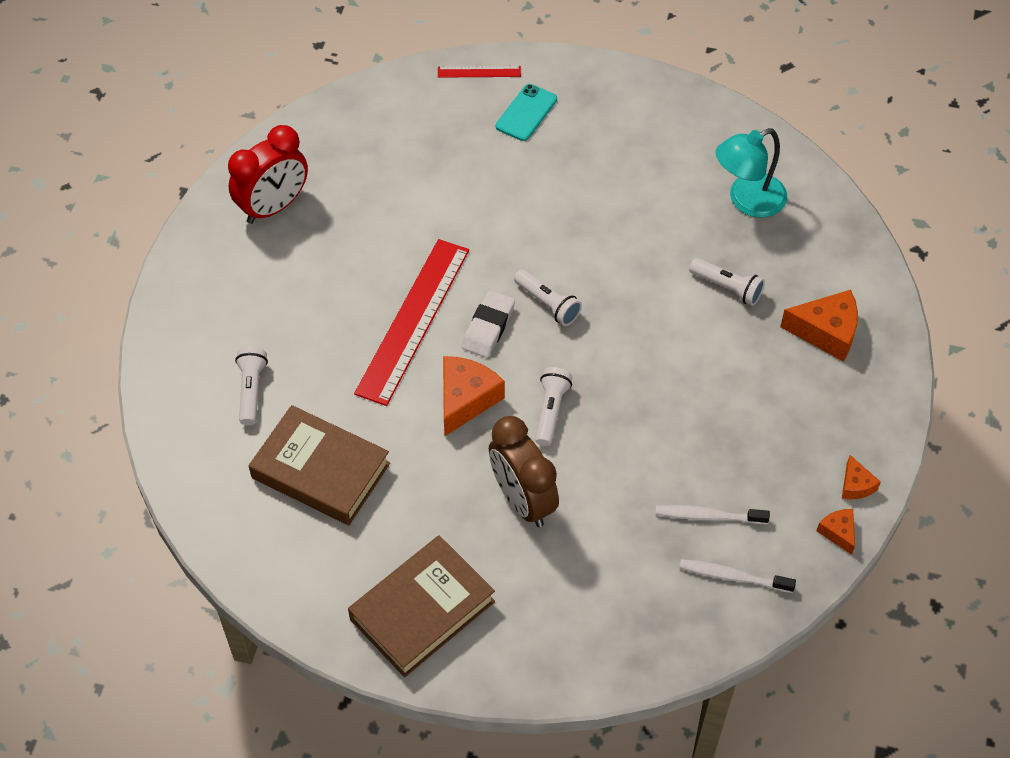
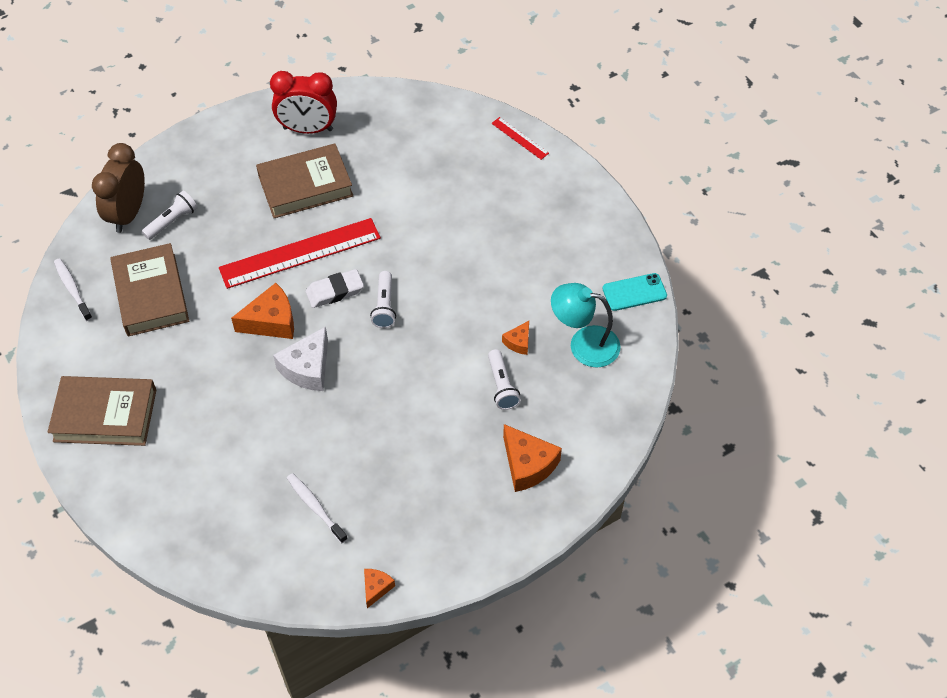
camera: 45 degrees right, 0 degrees up
(339, 258) = (305, 186): none -> brown book
(522, 500) = (229, 404): brown clock -> brown clock (128, 214)
(526, 113) = (516, 184): turquoise phone -> turquoise phone (634, 292)
(551, 411) = (307, 368): white flashlight -> white cheese
(733, 577) = (284, 555): white toothbrush -> white toothbrush (72, 289)
(856, 485) = (423, 571): orange cheese -> orange cheese (518, 342)

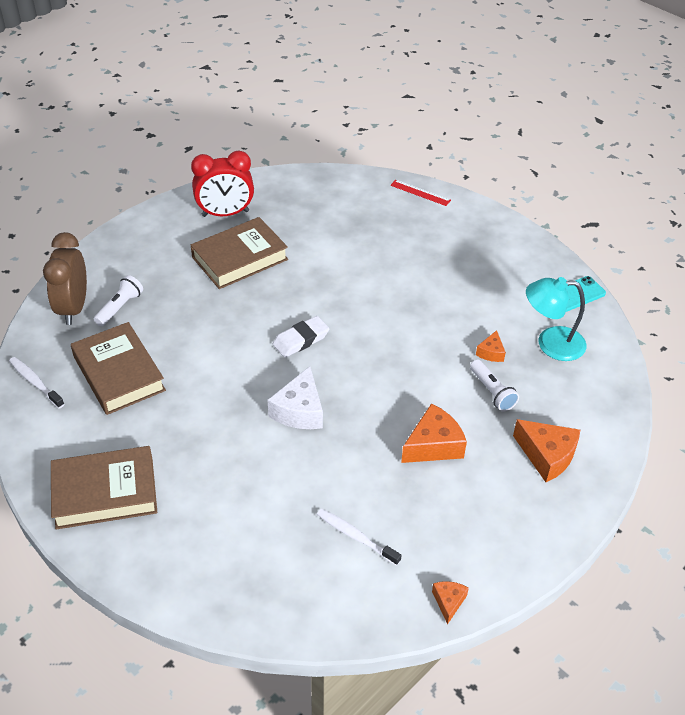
camera: 15 degrees left, 10 degrees down
(271, 321) = (248, 376): orange cheese -> orange cheese (433, 445)
(300, 253) = (255, 313): red ruler -> none
(384, 306) = (353, 344): white flashlight -> none

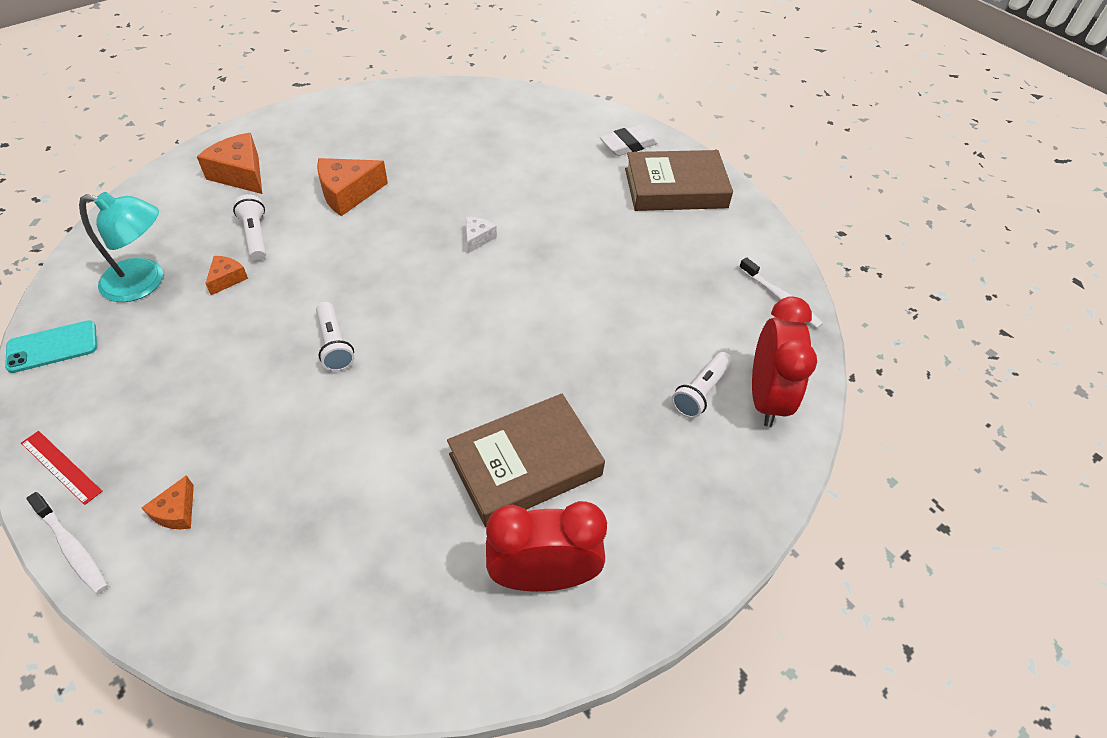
camera: 175 degrees left, 5 degrees up
(73, 308) = (766, 398): brown clock -> red clock
(119, 373) = (684, 299): brown book -> none
(299, 411) = (477, 238): white cheese -> white cheese, size x0.54
(301, 340) = (458, 319): white eraser -> white eraser (628, 145)
(356, 537) = (450, 136): white toothbrush -> white toothbrush (72, 547)
(385, 313) = (334, 345): none -> white flashlight
(420, 193) = (155, 598): red ruler -> red ruler (61, 466)
(448, 602) = (390, 94): orange cheese -> orange cheese (176, 512)

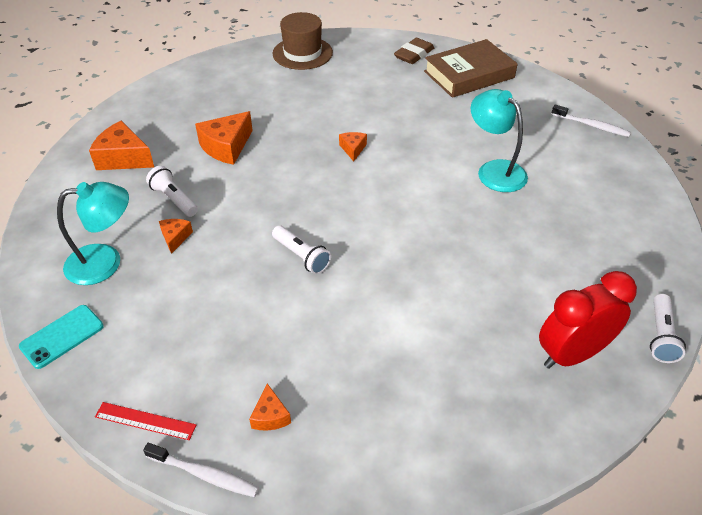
camera: 20 degrees left, 5 degrees down
(477, 238) = (353, 149): white cheese -> orange cheese
(504, 108) = (302, 53): none -> brown hat
(525, 465) = (505, 288): brown book -> none
(619, 316) = (494, 170): none -> turquoise lamp
(628, 145) = (414, 54): white eraser -> brown eraser
(700, 392) = (585, 201): white flashlight -> white flashlight (660, 336)
(766, 398) = (628, 191): red clock -> none

